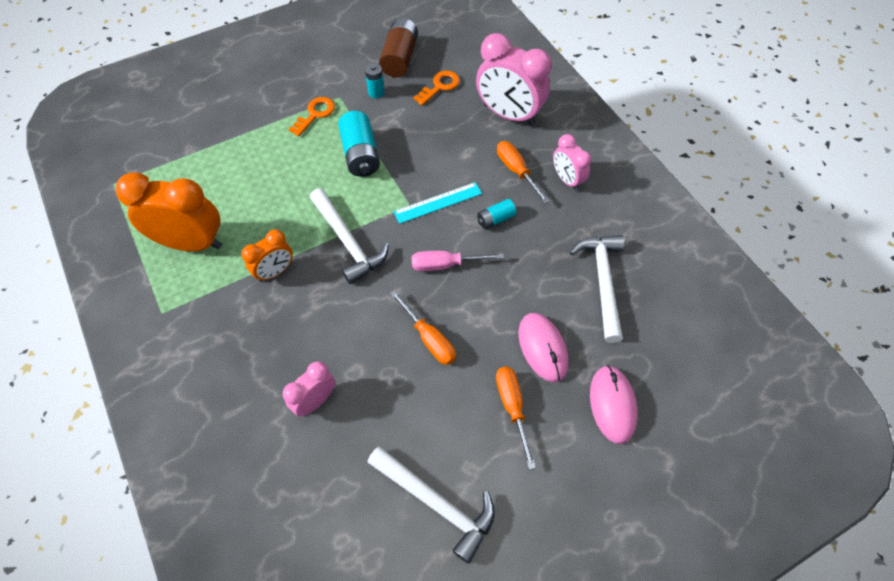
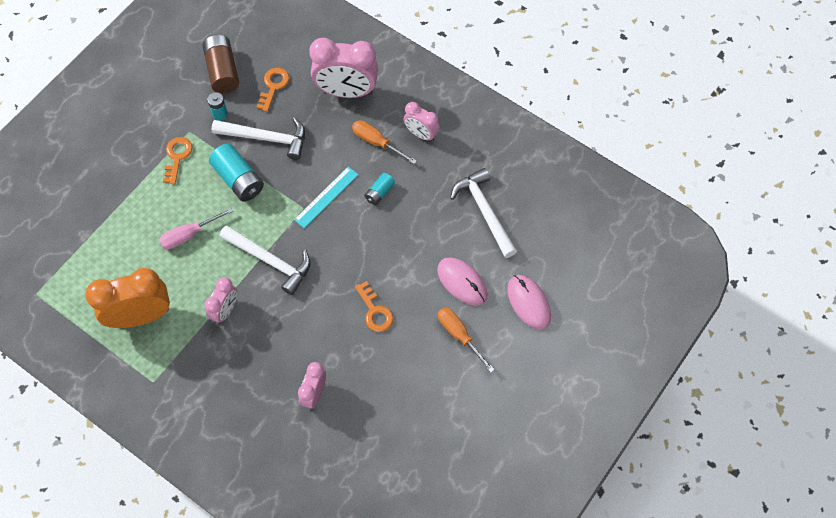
camera: 25 degrees left, 5 degrees up
(275, 272) = (225, 310): orange clock -> pink clock
(429, 339) = (375, 311): orange screwdriver -> orange key
(436, 503) = (437, 424): white hammer -> white hammer (266, 138)
(445, 265) = (358, 247): pink screwdriver -> pink screwdriver (189, 235)

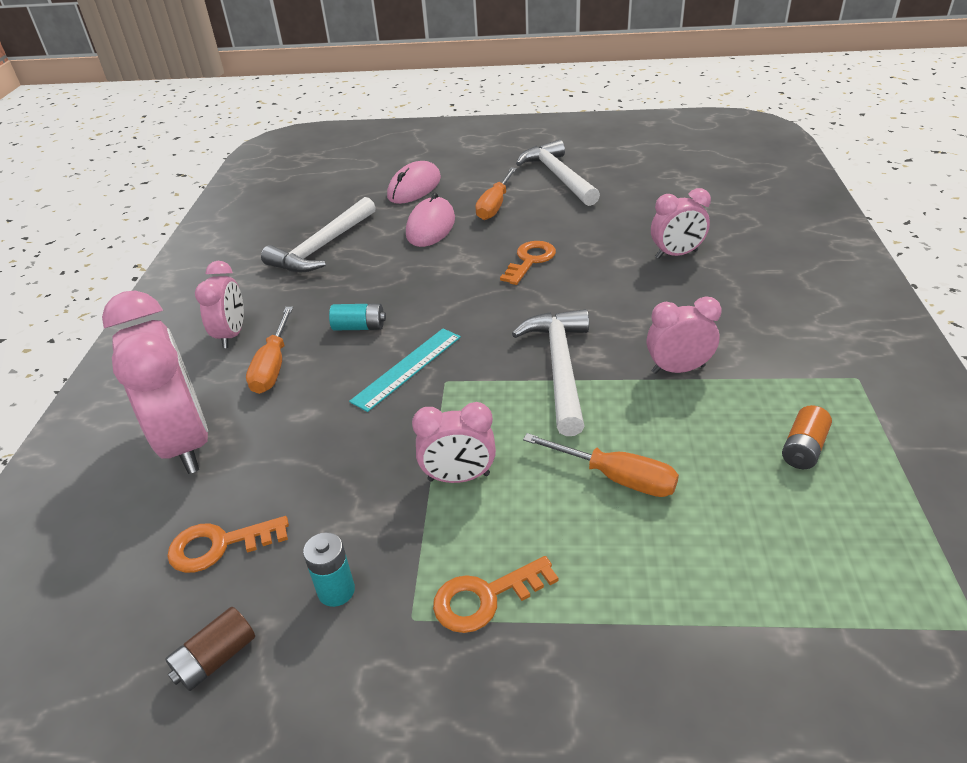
camera: 120 degrees left, 25 degrees down
(140, 316) = (803, 448): orange clock -> orange battery
(189, 235) = (616, 478): pink screwdriver -> orange screwdriver
(222, 71) = (216, 658): brown battery -> brown battery, size x0.55
(238, 179) = (459, 477): turquoise battery -> pink clock
(266, 138) = (348, 489): white hammer -> white hammer (558, 176)
(326, 197) = (407, 368): turquoise ruler -> turquoise ruler turned 60 degrees counterclockwise

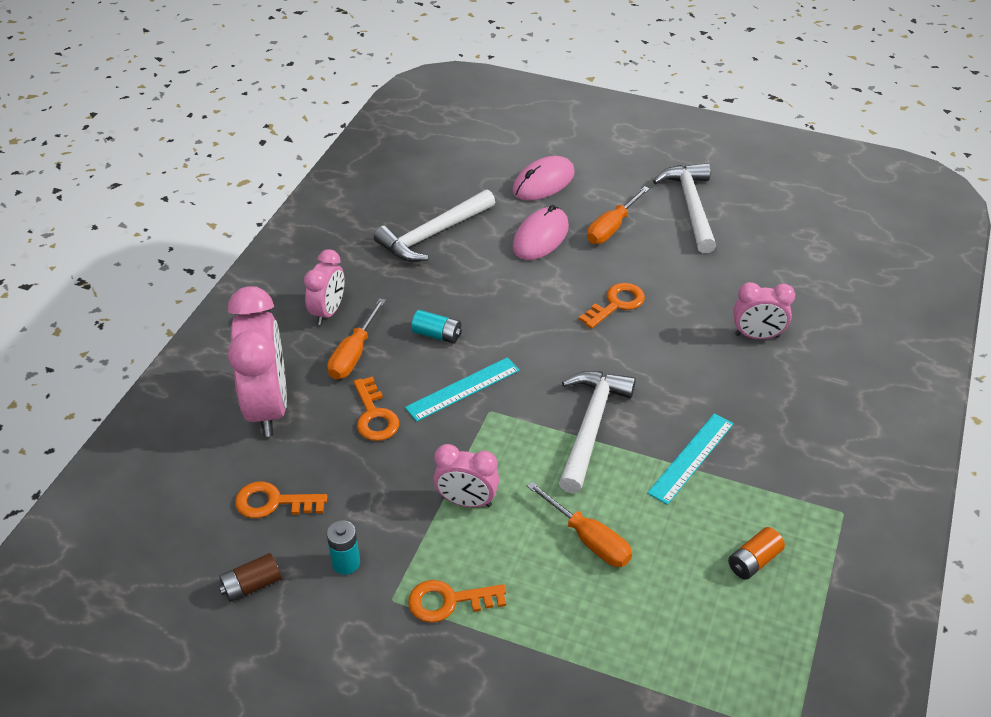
camera: 15 degrees right, 5 degrees up
(317, 418) = (374, 416): none -> orange key
(678, 369) = (691, 458): pink clock -> turquoise ruler

